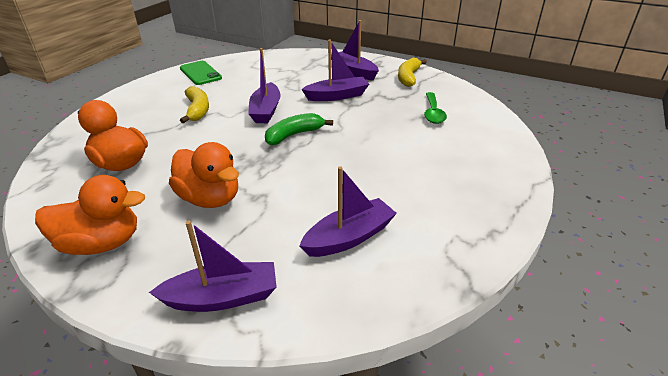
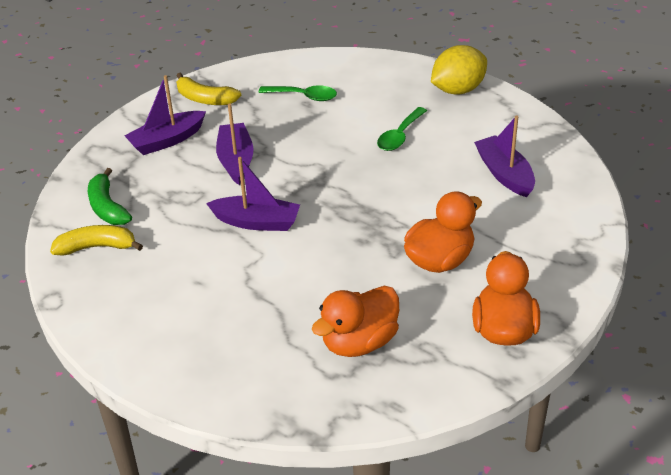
camera: 80 degrees left, 5 degrees up
(197, 110) = (234, 286): yellow banana -> yellow banana (97, 247)
(200, 73) = (102, 293): green phone -> none
(222, 297) = (571, 244): purple boat -> none
(294, 135) = (325, 200): green banana -> green banana (107, 207)
(395, 164) = (400, 135): none -> green spoon
(496, 196) = (458, 90): none -> yellow lemon

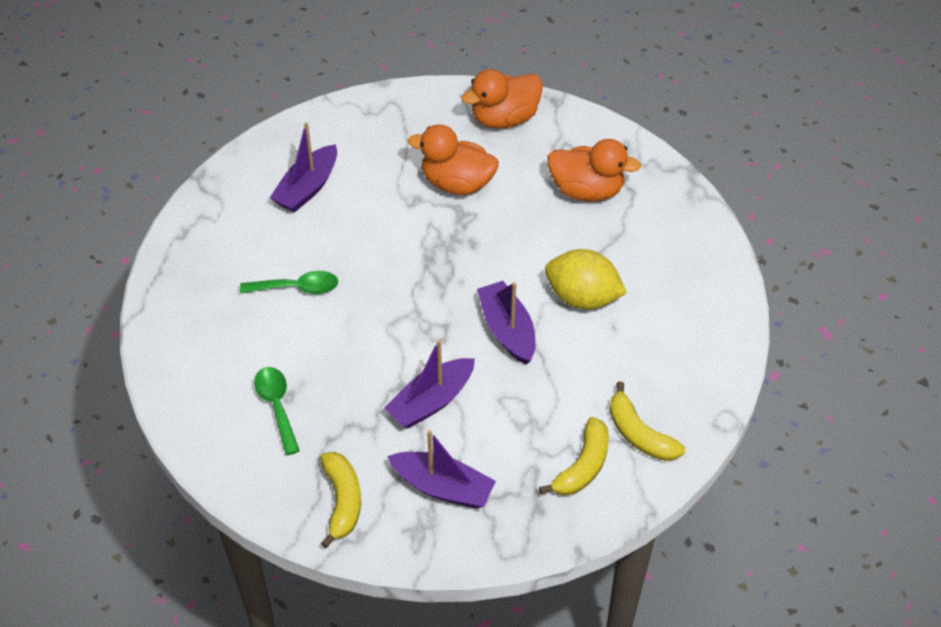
camera: 125 degrees left, 10 degrees up
(107, 207) = (583, 466): green banana -> yellow banana
(458, 90) = (182, 278): yellow lemon -> yellow lemon (582, 298)

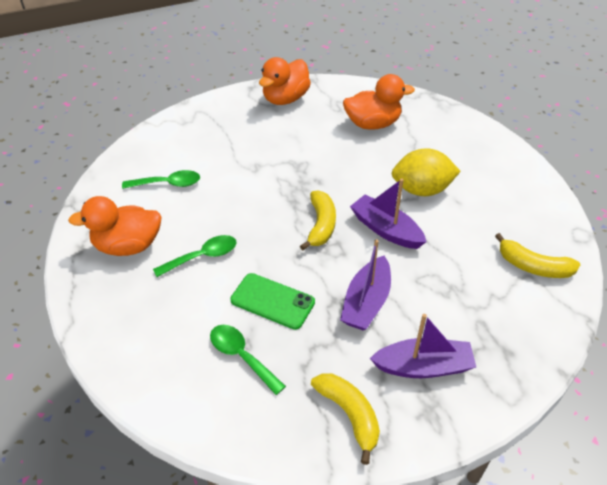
camera: 25 degrees left, 5 degrees down
(307, 188) = (167, 184): purple boat -> green spoon
(338, 363) = (272, 301): none -> green phone
(457, 183) = (280, 147): orange duck -> orange duck (128, 246)
(583, 466) = (514, 305): yellow banana -> yellow banana (321, 225)

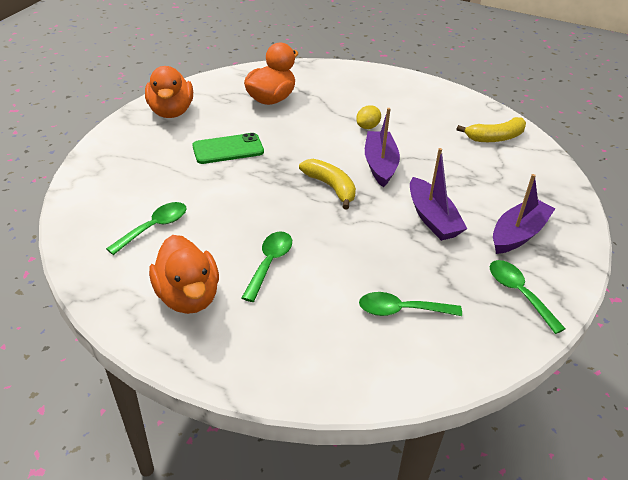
camera: 45 degrees left, 5 degrees down
(128, 246) = (188, 296): orange duck -> orange duck turned 60 degrees counterclockwise
(272, 301) = (369, 259): green phone -> green phone (228, 149)
(349, 414) = (519, 293): yellow banana -> green spoon
(386, 230) = (380, 165): purple boat -> purple boat turned 90 degrees clockwise
(421, 190) = (367, 127): yellow lemon -> yellow lemon, size x0.51

